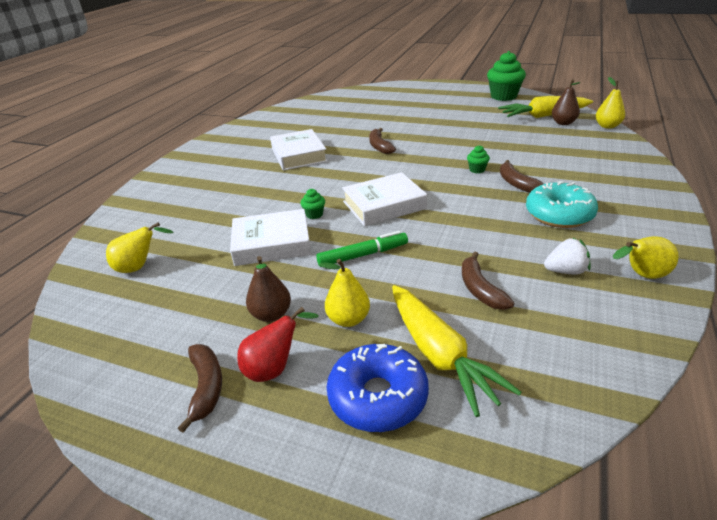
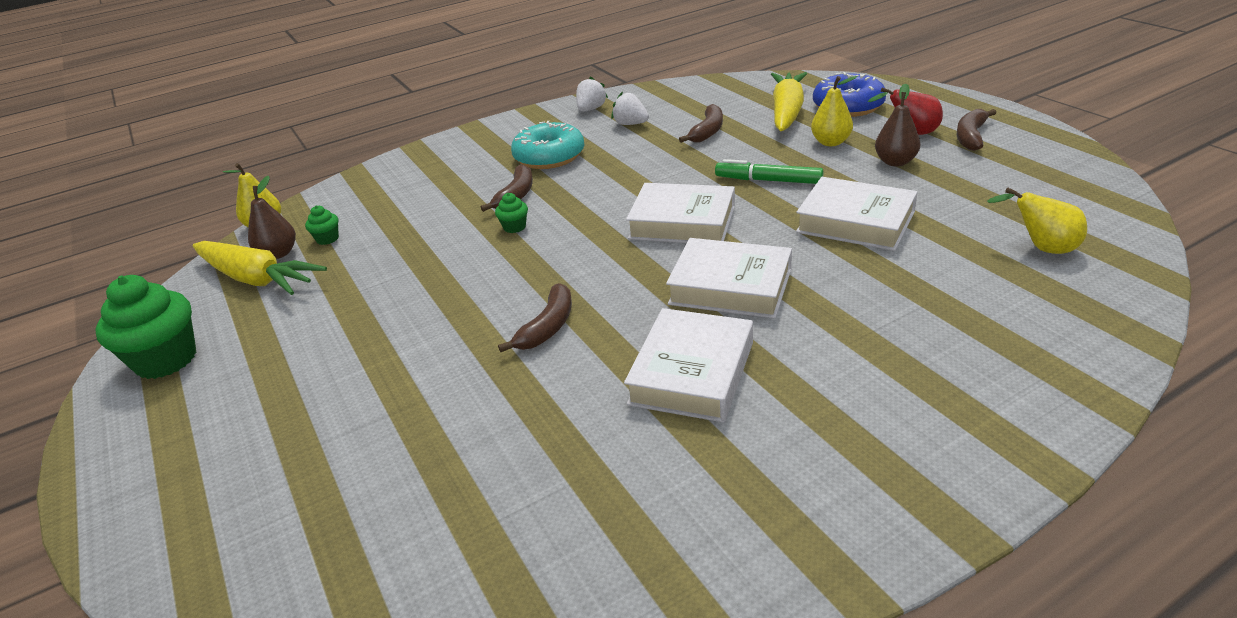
camera: 140 degrees left, 0 degrees up
(314, 214) = (775, 240): green cupcake -> green cupcake (327, 239)
(315, 185) = (730, 287): none -> white book
(641, 275) = (591, 109): yellow pear -> white strawberry

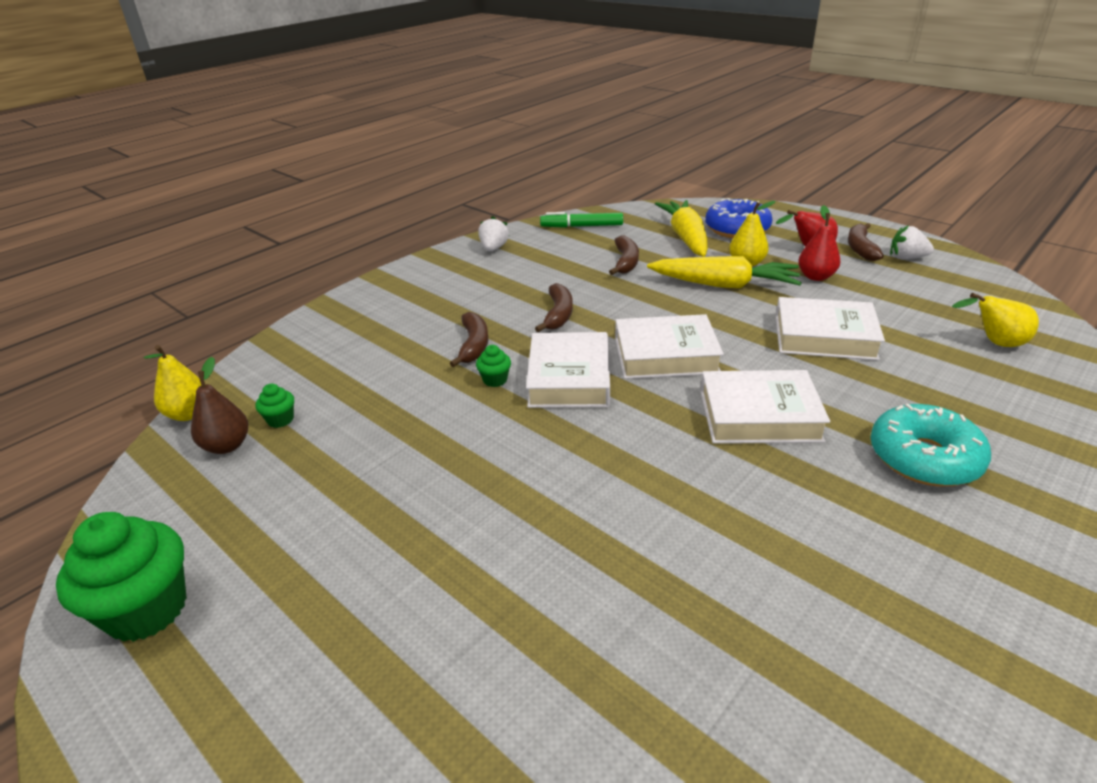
camera: 20 degrees left, 0 degrees up
(257, 279) = (216, 481): yellow carrot -> yellow carrot (724, 285)
(548, 327) = (606, 487): brown banana -> brown banana (558, 314)
(549, 157) = (482, 301): turquoise donut -> turquoise donut (924, 458)
(630, 124) = (544, 260): white strawberry -> white strawberry (906, 258)
(691, 373) = (788, 514): white book -> white book (569, 378)
(768, 180) = (717, 304): green marker -> green marker (582, 226)
(895, 162) = (816, 277): brown pear -> red pear

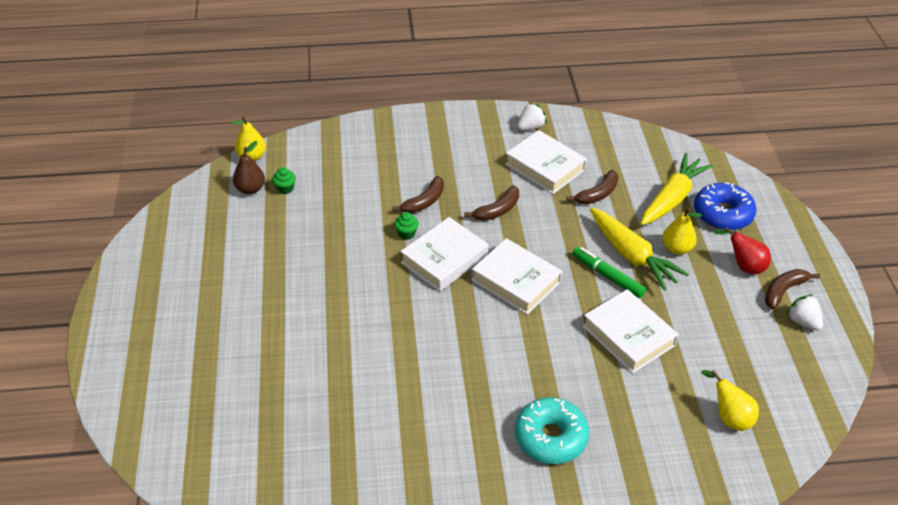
camera: 40 degrees right, 10 degrees up
(147, 609) = (157, 254): green cupcake -> none
(582, 226) = (616, 141): green marker -> green marker (607, 276)
(759, 416) = (506, 353): white book -> white book (545, 167)
(816, 277) = (705, 291): red pear -> none

